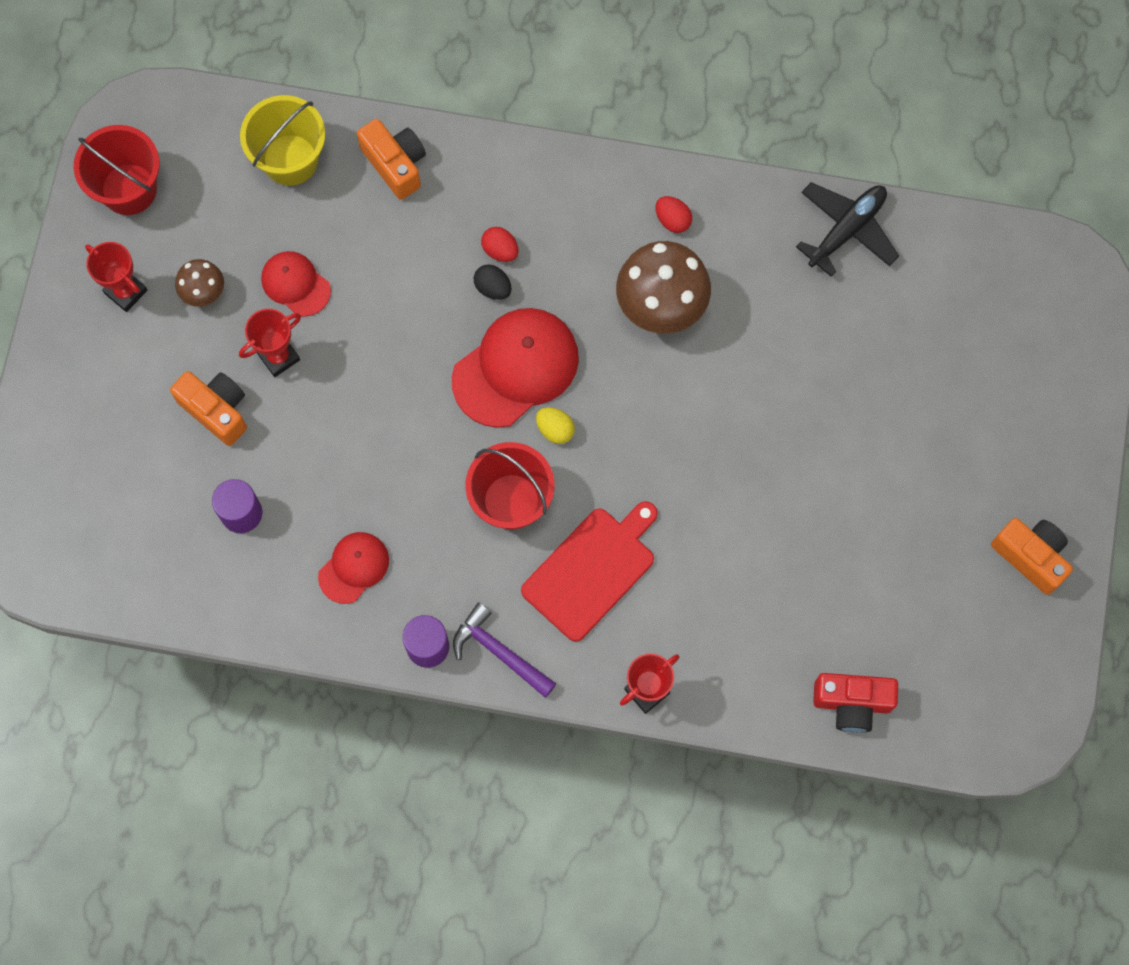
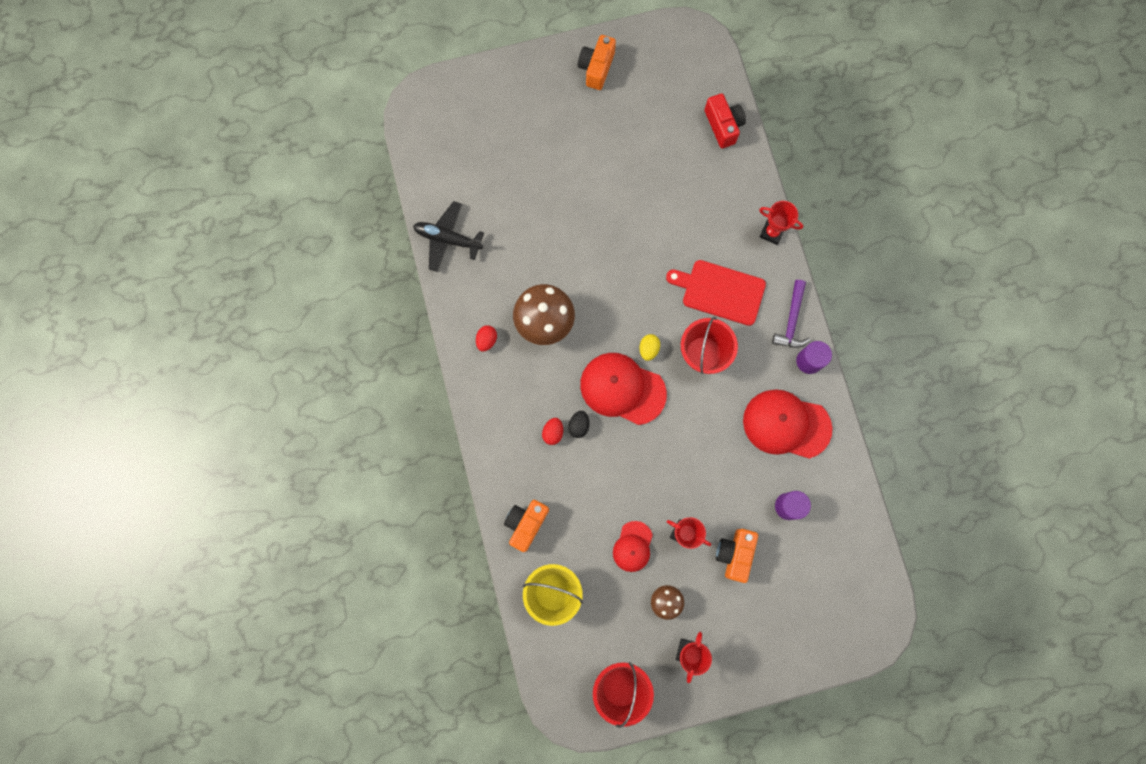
camera: 115 degrees left, 5 degrees up
(354, 567) = (786, 424): red cap -> red cap, size x1.79

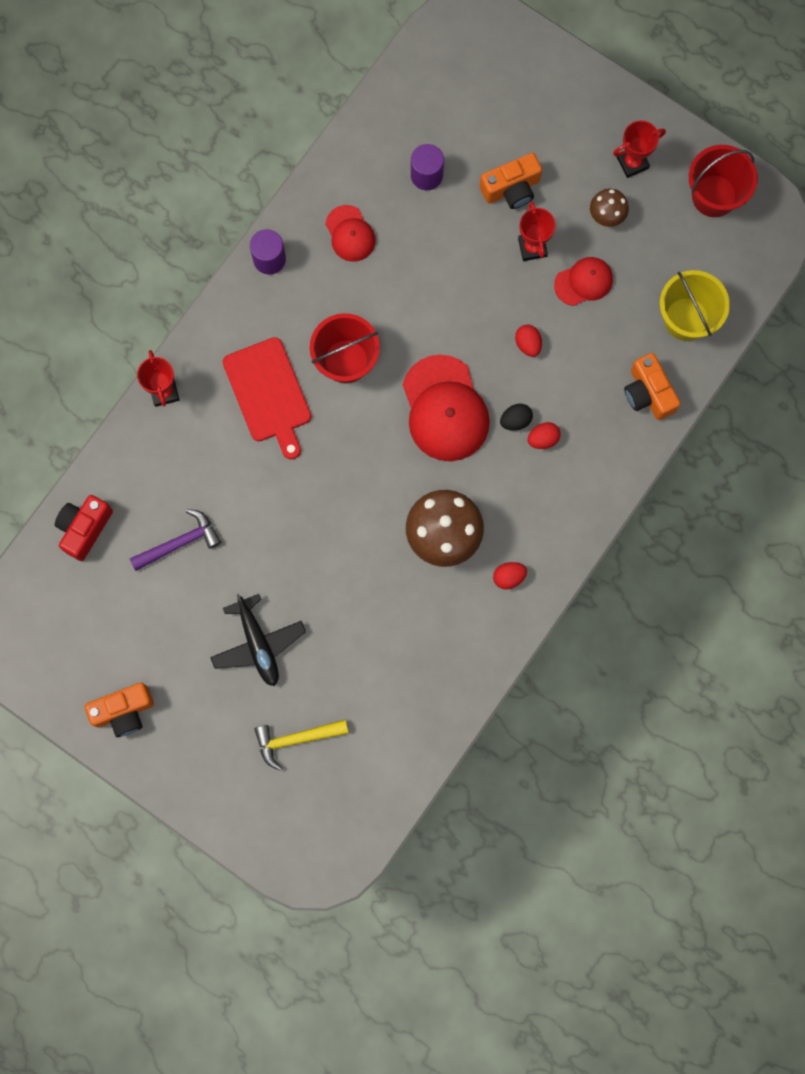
camera: 130 degrees left, 0 degrees up
(448, 239) = (439, 705): black plane -> black plane (258, 644)
(499, 146) = (296, 739): none -> yellow hammer
(526, 524) = (648, 393): orange camera -> orange camera turned 75 degrees clockwise
(621, 475) = (528, 344): none -> red egg
(648, 349) = (385, 415): yellow egg -> none
(786, 424) = (350, 234): red cap -> red cap, size x0.56
(791, 321) = (242, 305): purple hammer -> purple hammer (180, 542)

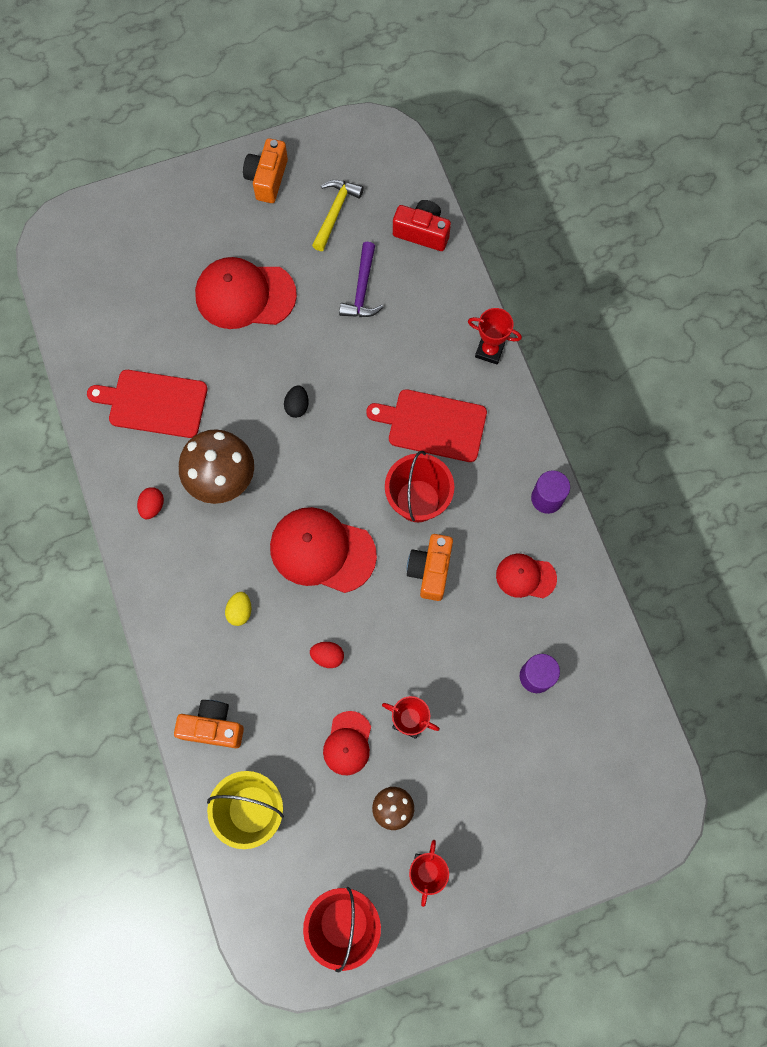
camera: 125 degrees right, 5 degrees down
(84, 528) = (422, 232): red camera -> red camera turned 45 degrees counterclockwise
(258, 644) = (245, 295): black plane -> red cap
(296, 739) = (156, 276): yellow hammer -> yellow hammer (335, 212)
(417, 646) = (154, 403): none -> red cutting board
(511, 189) = (474, 741): orange camera -> orange camera (430, 570)
(515, 420) = (271, 600): black egg -> black egg (297, 406)
(543, 439) = (240, 611): red egg -> yellow egg

